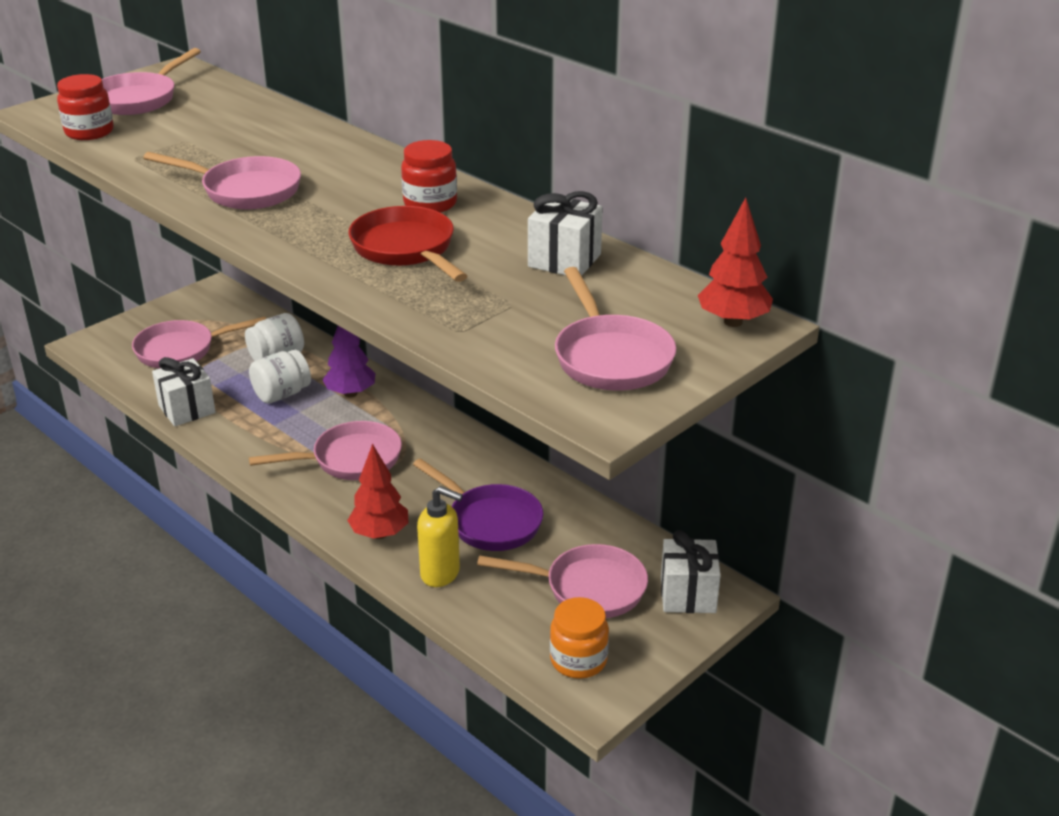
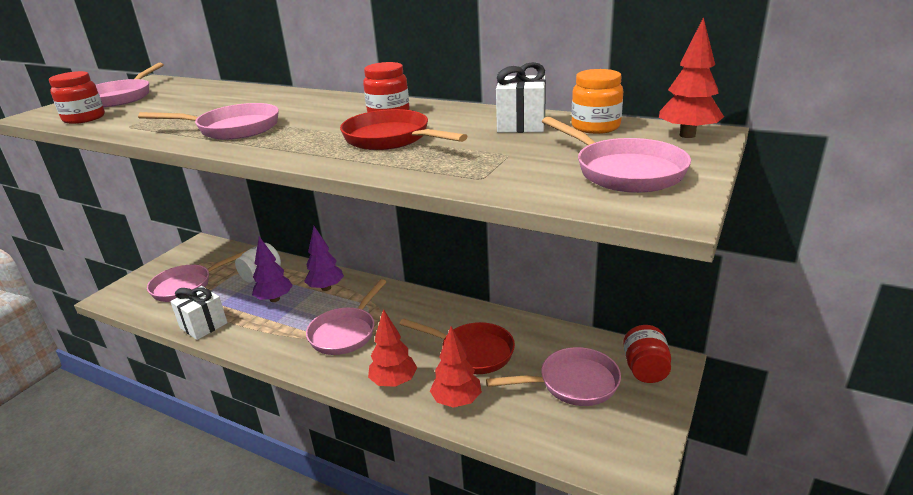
camera: 15 degrees left, 5 degrees down
(282, 394) = (274, 299): white jar -> purple tree
(350, 459) = (345, 333): pink pan -> pink pan turned 150 degrees clockwise
(441, 573) = (457, 401): yellow soap dispenser -> red tree
(490, 521) = (472, 352): purple pan -> red pan
(578, 660) = (602, 443): orange jar -> orange jar (595, 127)
(688, 594) = (645, 369): white gift -> red jar

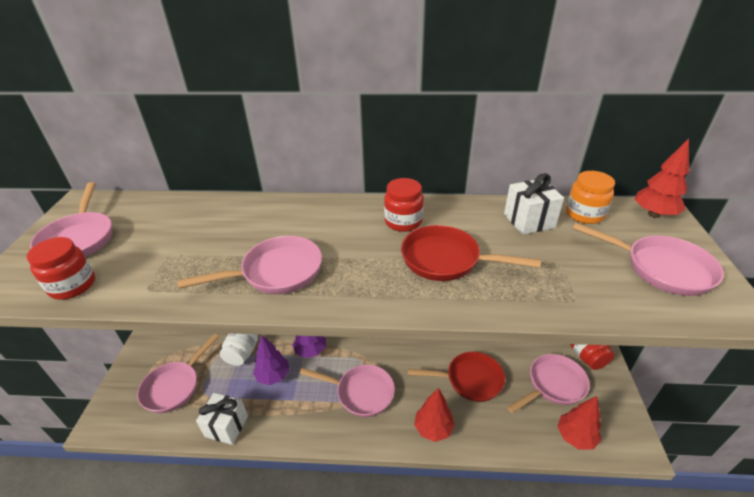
camera: 25 degrees left, 10 degrees up
(345, 333) = (361, 392): pink pan -> pink pan turned 75 degrees counterclockwise
(457, 401) = (490, 429): red tree -> red tree (575, 437)

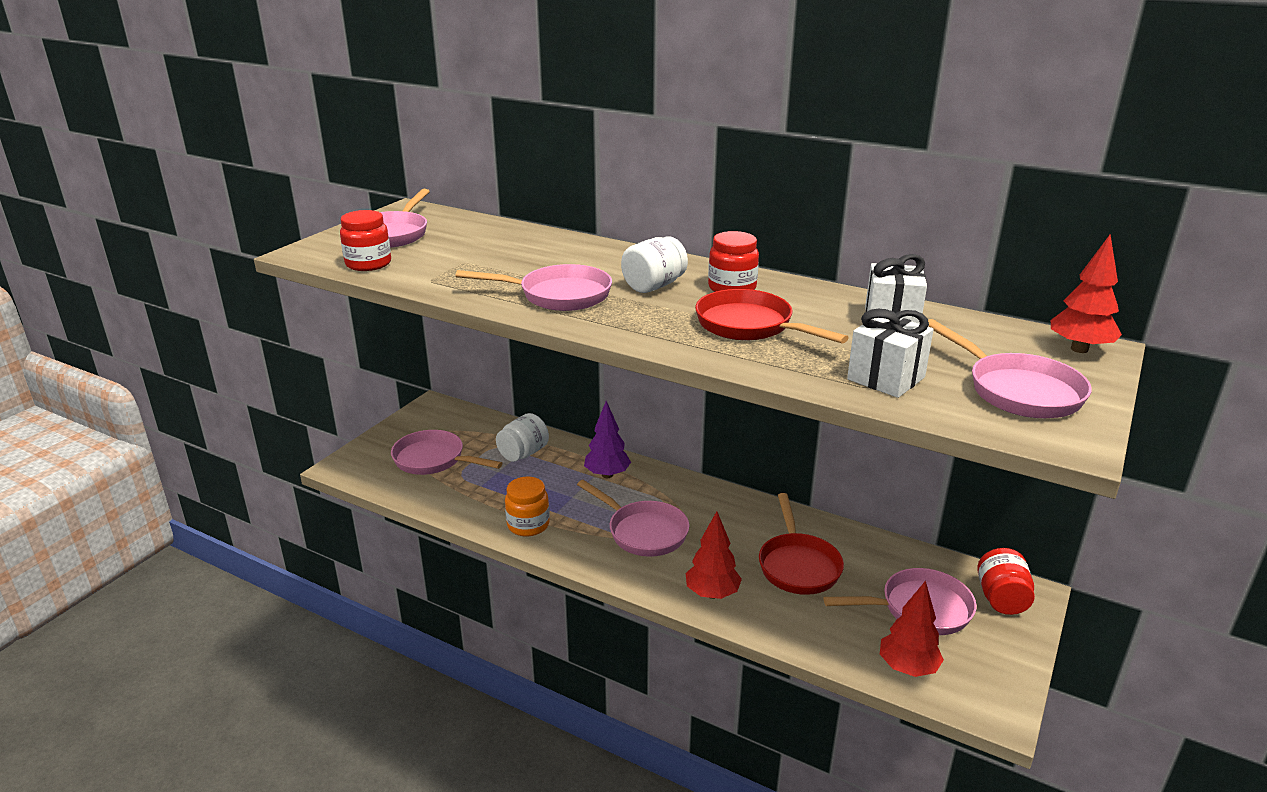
camera: 25 degrees right, 10 degrees down
(174, 386) = (433, 460): pink pan -> pink pan turned 60 degrees clockwise
(226, 426) = (469, 511): white gift -> white gift (886, 378)
(273, 376) = (547, 484): purple tree -> none
(345, 237) = (654, 286): none -> white jar
(469, 380) = (798, 565): red pan -> red pan turned 60 degrees clockwise
(584, 214) = (976, 329): orange jar -> orange jar (528, 525)

